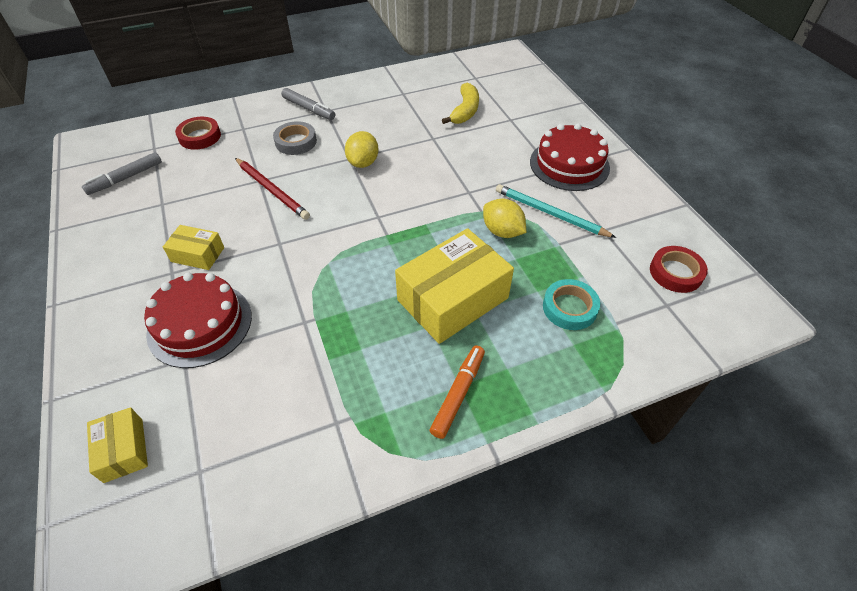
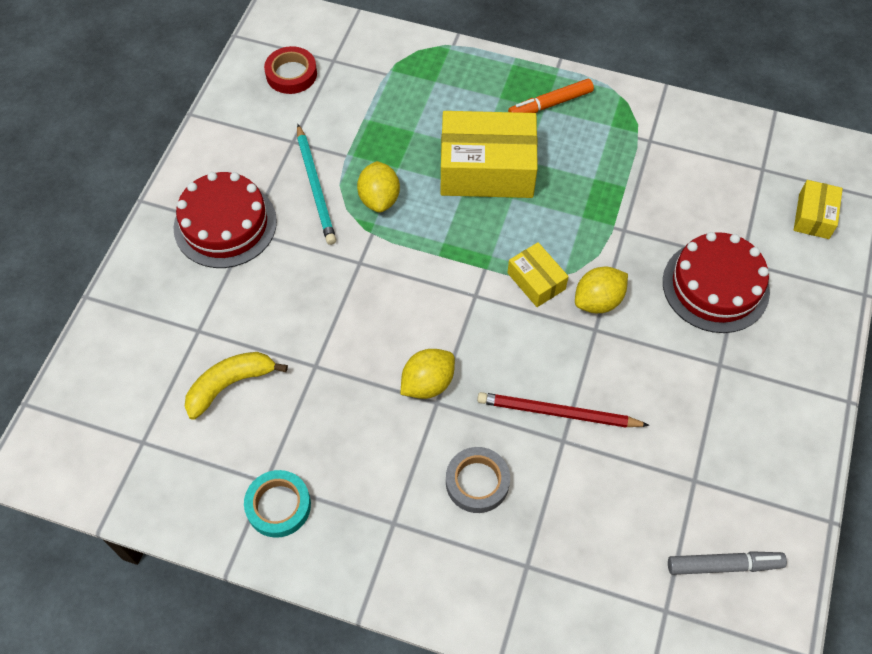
camera: 140 degrees left, 10 degrees up
(198, 254) = (684, 370): yellow box -> yellow box (536, 281)
(200, 137) = (593, 590): red tape -> none
(272, 190) = (558, 413): red pencil -> red pencil turned 75 degrees counterclockwise
(289, 260) = (598, 301): none -> yellow lemon
(309, 109) = (413, 544): grey marker -> none
(569, 308) = (406, 104): turquoise tape -> turquoise tape (278, 506)

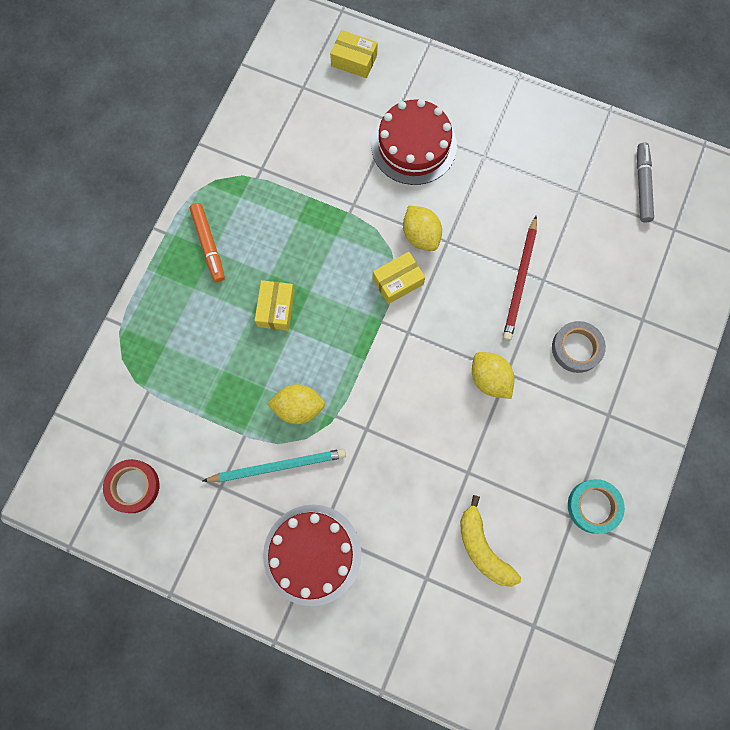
camera: 85 degrees left, 15 degrees up
(487, 169) = (276, 309): yellow box -> yellow box, size x0.50

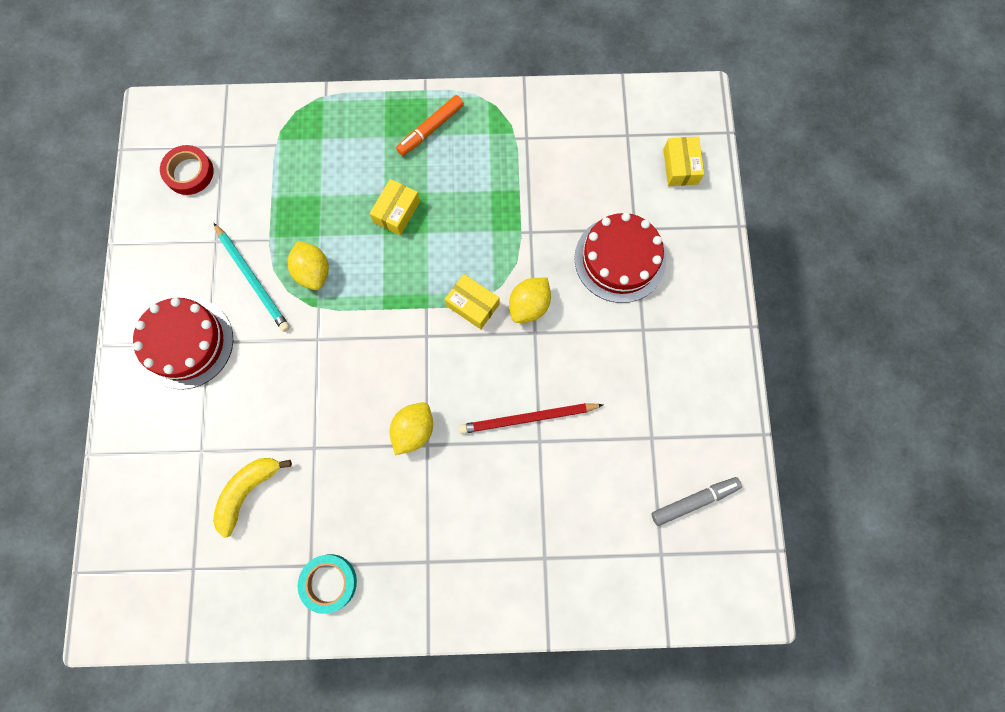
camera: 65 degrees right, 0 degrees up
(276, 309) = (397, 212): yellow box -> yellow box turned 45 degrees counterclockwise
(576, 348) = (483, 502): grey tape -> none

